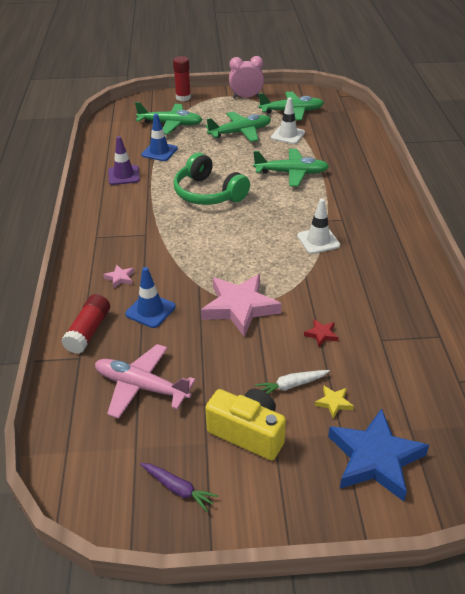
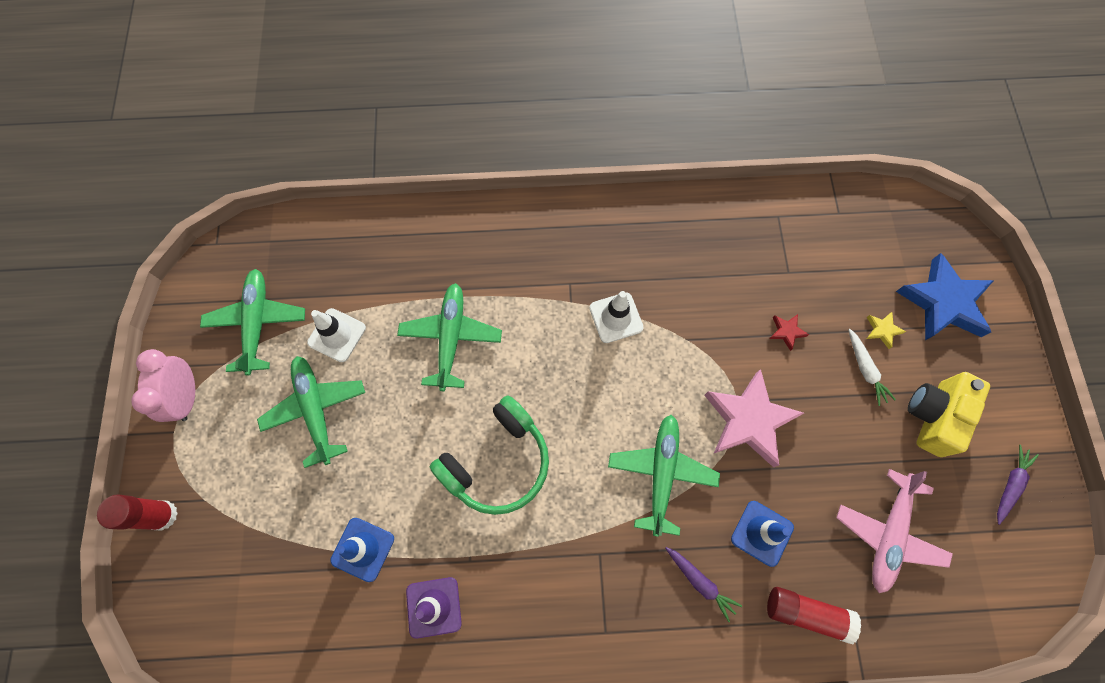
camera: 90 degrees left, 30 degrees up
(120, 278) = (700, 582): pink star -> purple carrot
(170, 124) = (266, 534): green plane -> green plane (661, 473)

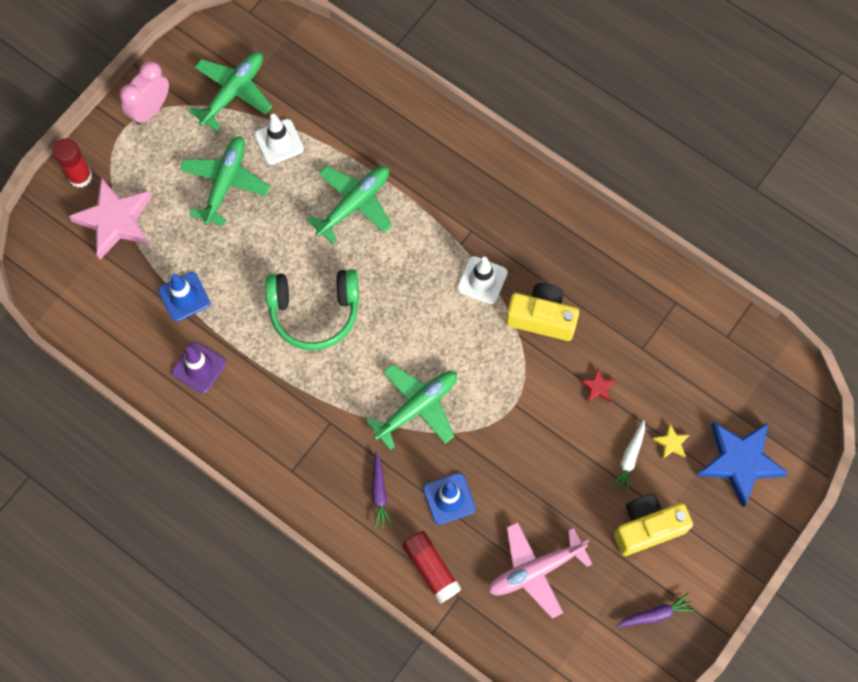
camera: 40 degrees right, 0 degrees up
(691, 310) = (541, 318): none -> yellow camera
(748, 420) = (510, 423): pink star -> pink star (115, 221)

